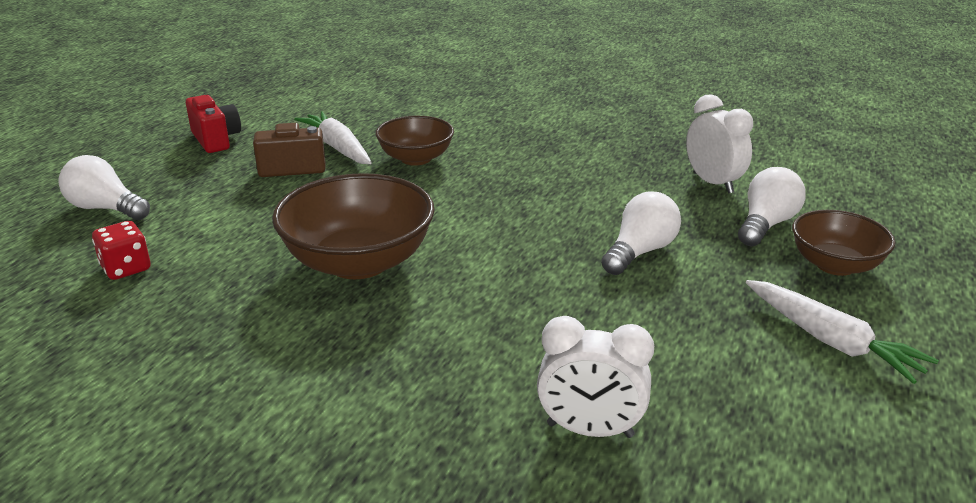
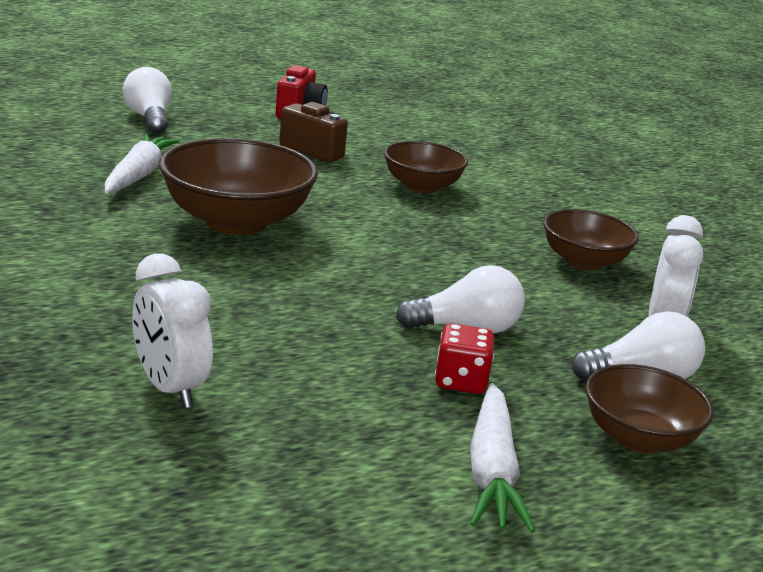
camera: 40 degrees right, 5 degrees down
(126, 268) = (95, 153): red dice -> red dice (461, 381)
(337, 147) = (376, 153): white carrot -> white carrot (139, 175)
(601, 162) = (584, 262): none -> brown bowl

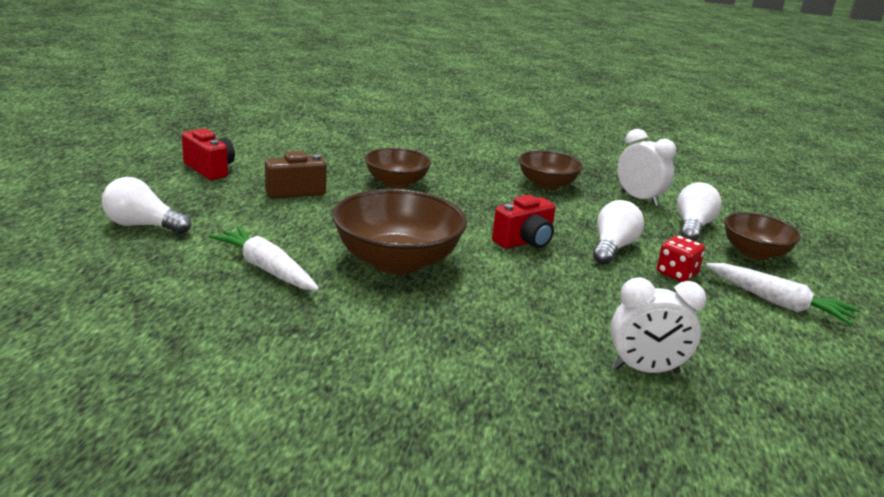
camera: 55 degrees left, 0 degrees up
(390, 274) = (524, 242): none -> red camera

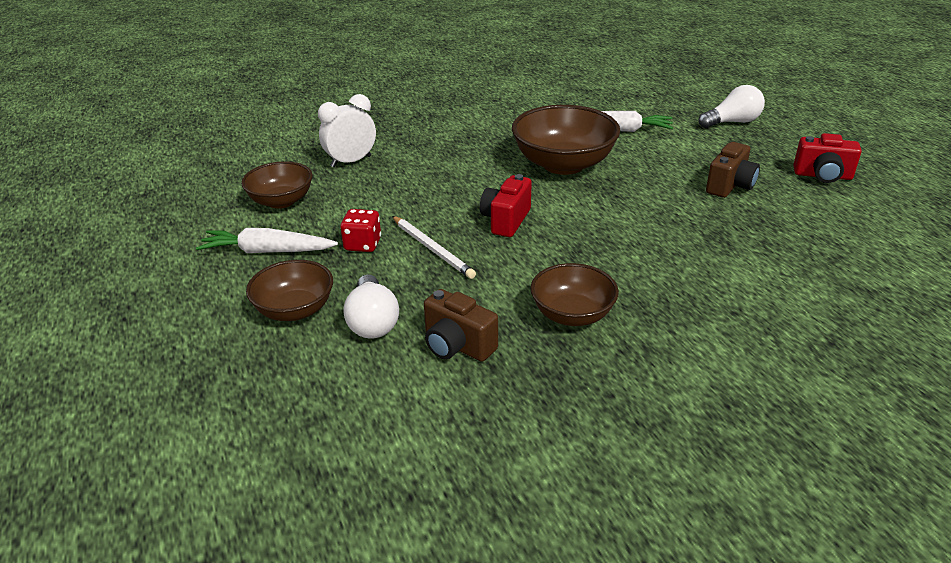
camera: 150 degrees right, 10 degrees up
(396, 183) = (690, 235): brown bowl -> brown bowl (281, 201)
(612, 248) = (432, 249): white light bulb -> white pencil
(639, 199) = (457, 346): white clock -> brown camera

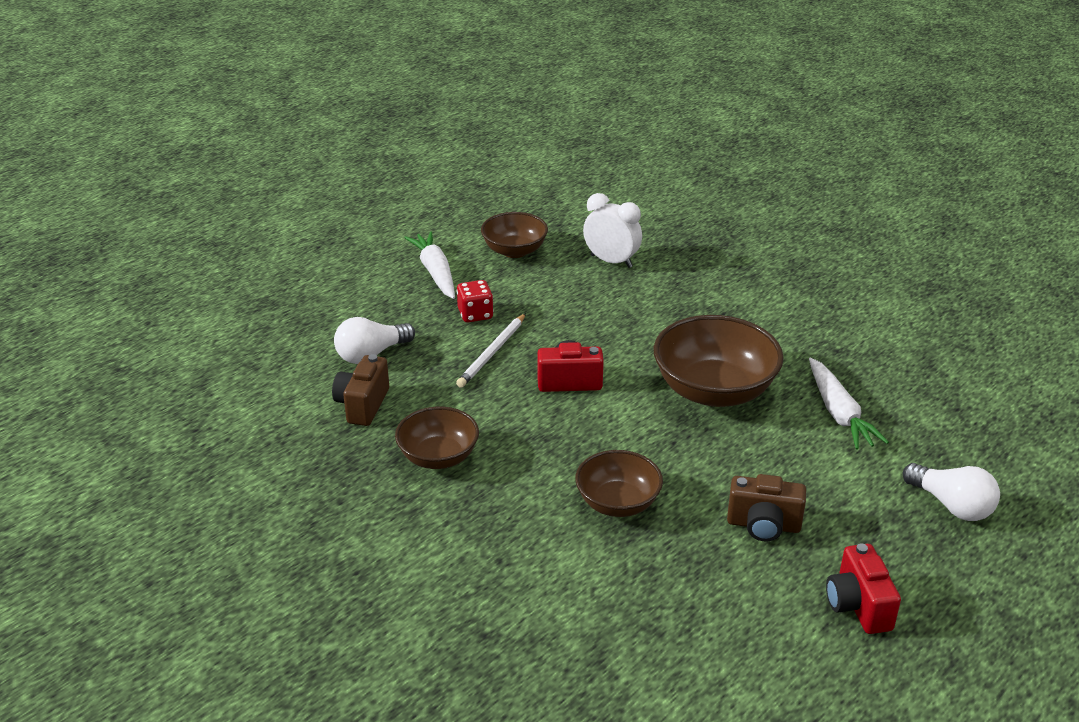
camera: 65 degrees right, 0 degrees up
(295, 310) = (366, 313): brown bowl -> brown bowl (617, 503)

